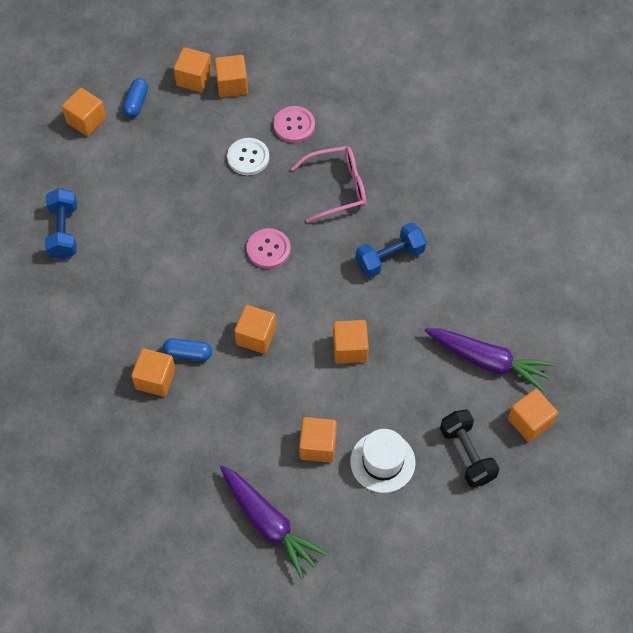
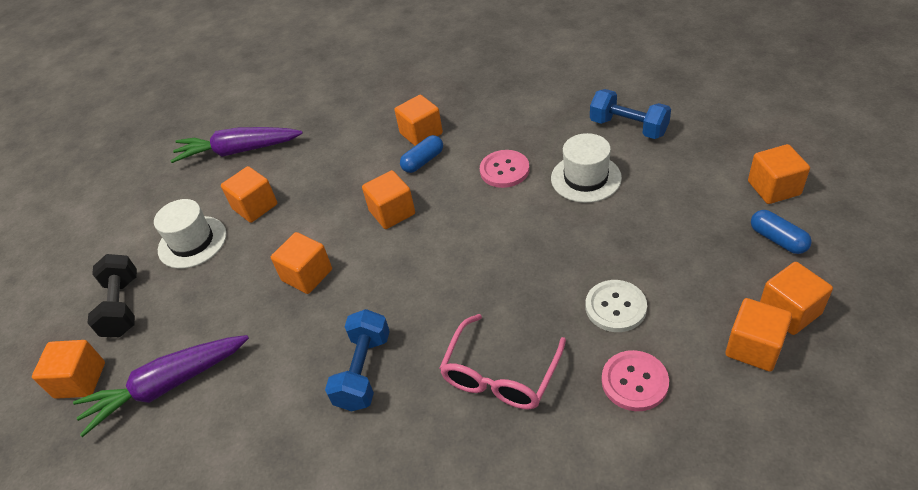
camera: 135 degrees right, 15 degrees down
(140, 230) = (585, 178): none -> white hat
(268, 249) = (475, 266): pink button -> pink button (504, 170)
(467, 454) = (122, 307): black dumbbell -> black dumbbell turned 60 degrees clockwise

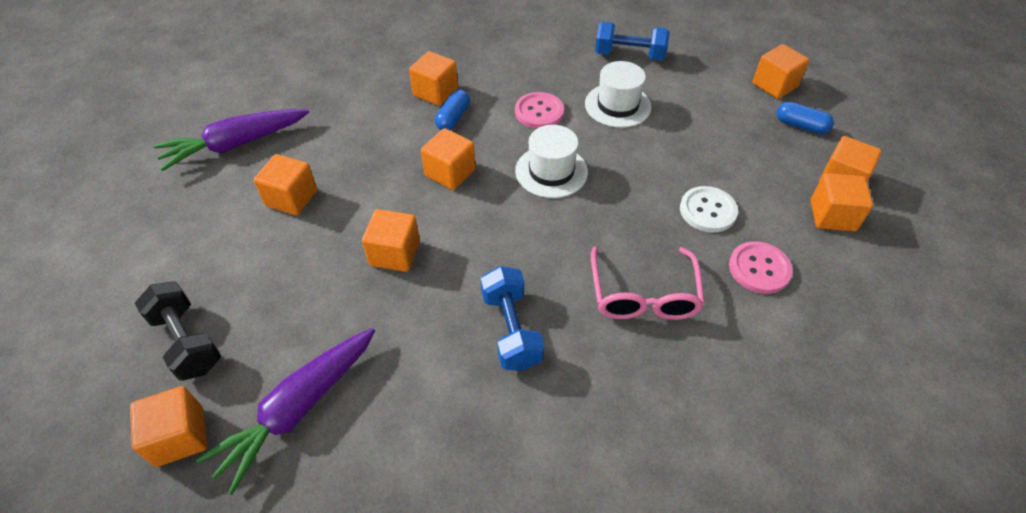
camera: 30 degrees left, 5 degrees up
(192, 242) = (236, 251): white hat -> white hat (551, 171)

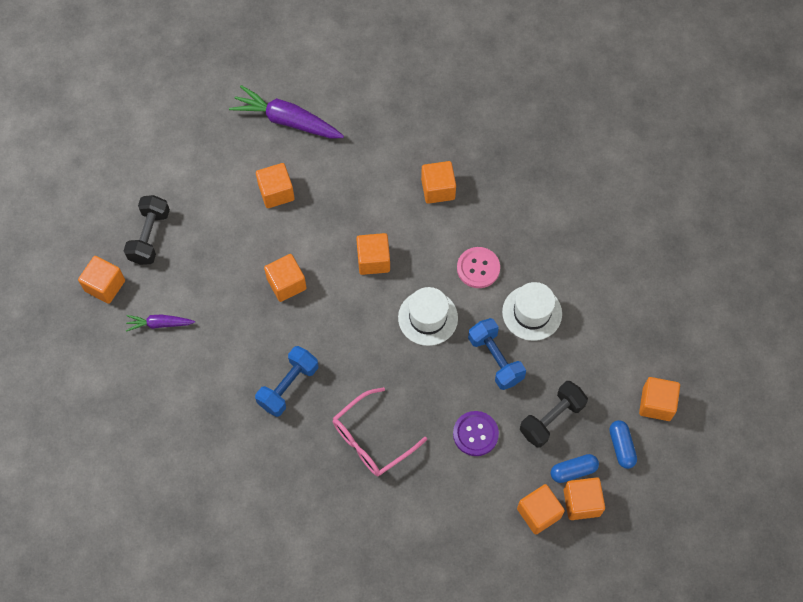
camera: 50 degrees right, 15 degrees up
(299, 409) = (160, 324): purple carrot -> purple carrot, size x0.54
(453, 118) = (423, 221): blue capsule -> blue capsule (573, 471)
(629, 55) = (599, 282): blue dumbbell -> blue dumbbell (495, 359)
(707, 210) = (475, 434): white button -> purple button
(736, 151) = (551, 419): none -> black dumbbell
(759, 269) = (449, 492): pink button -> none

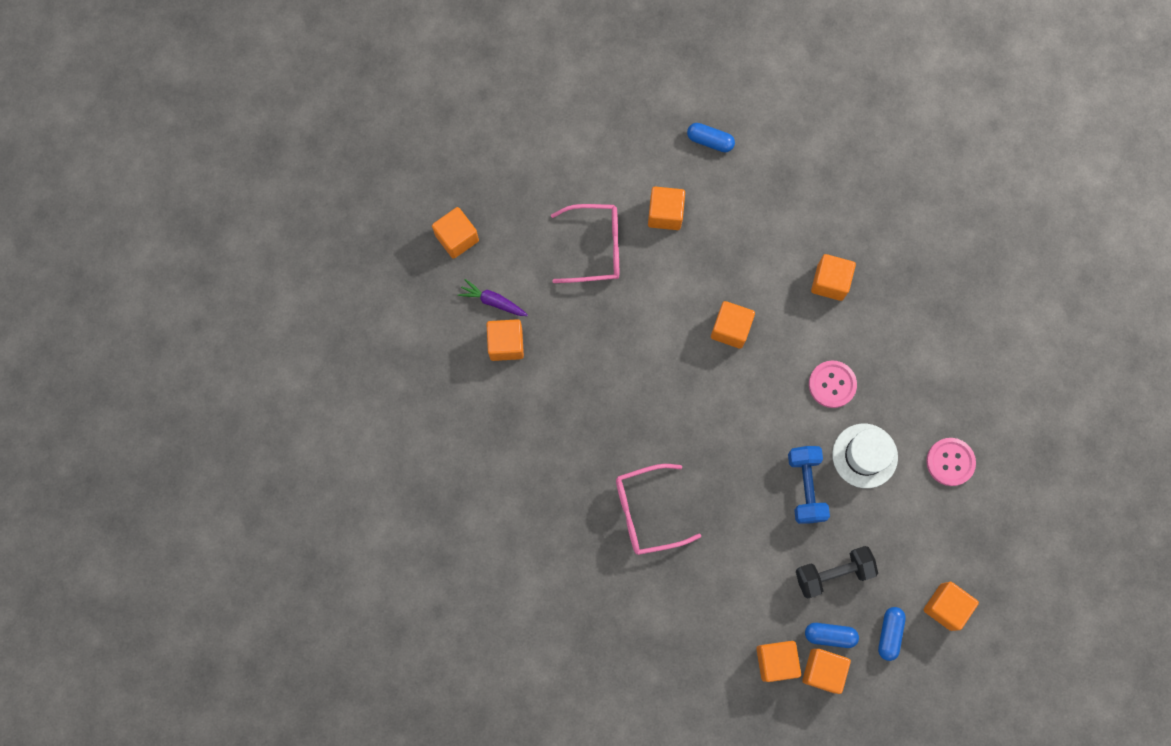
camera: 25 degrees right, 10 degrees up
(150, 236) = (521, 205): black dumbbell -> none
(229, 243) = (595, 247): none -> pink glasses
(286, 284) = (633, 315): orange cube -> orange cube (506, 344)
(287, 121) = (710, 141): purple carrot -> blue capsule
(288, 386) = (589, 421): blue dumbbell -> none
(428, 318) = (757, 413): white hat -> none
(475, 434) = (750, 553): purple button -> none
(603, 287) = (950, 462): none -> pink button

